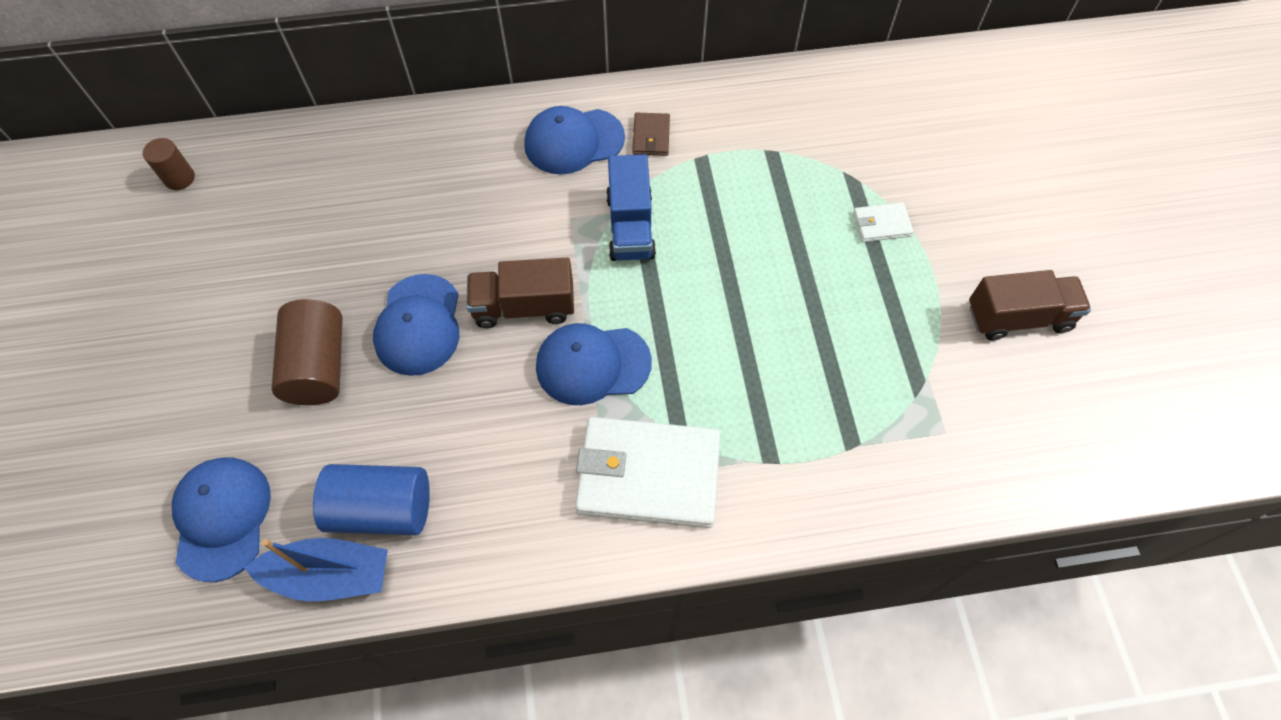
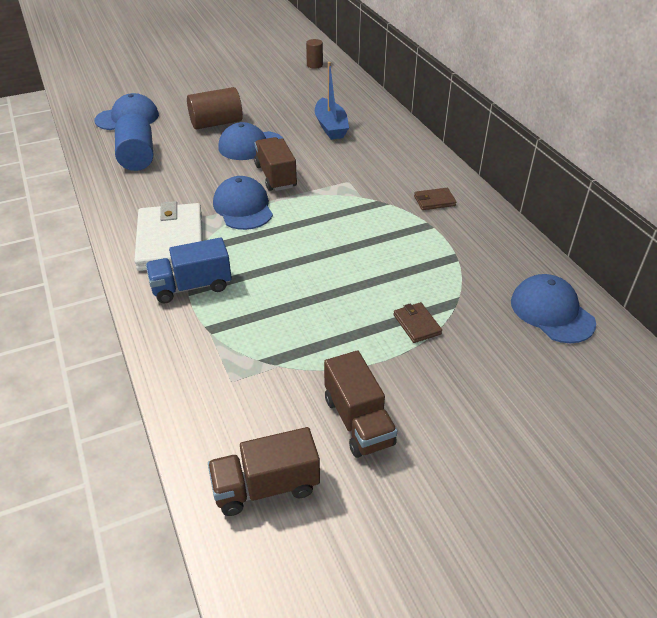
camera: 75 degrees right, 20 degrees down
(330, 575) = (99, 151): blue boat -> blue boat (331, 127)
(574, 141) = (410, 172): blue cap -> blue cap (552, 312)
(630, 226) = (353, 205): blue truck -> blue truck (191, 286)
(881, 224) = (417, 324): white wallet -> brown wallet
(1097, 421) = (266, 487): none -> brown truck

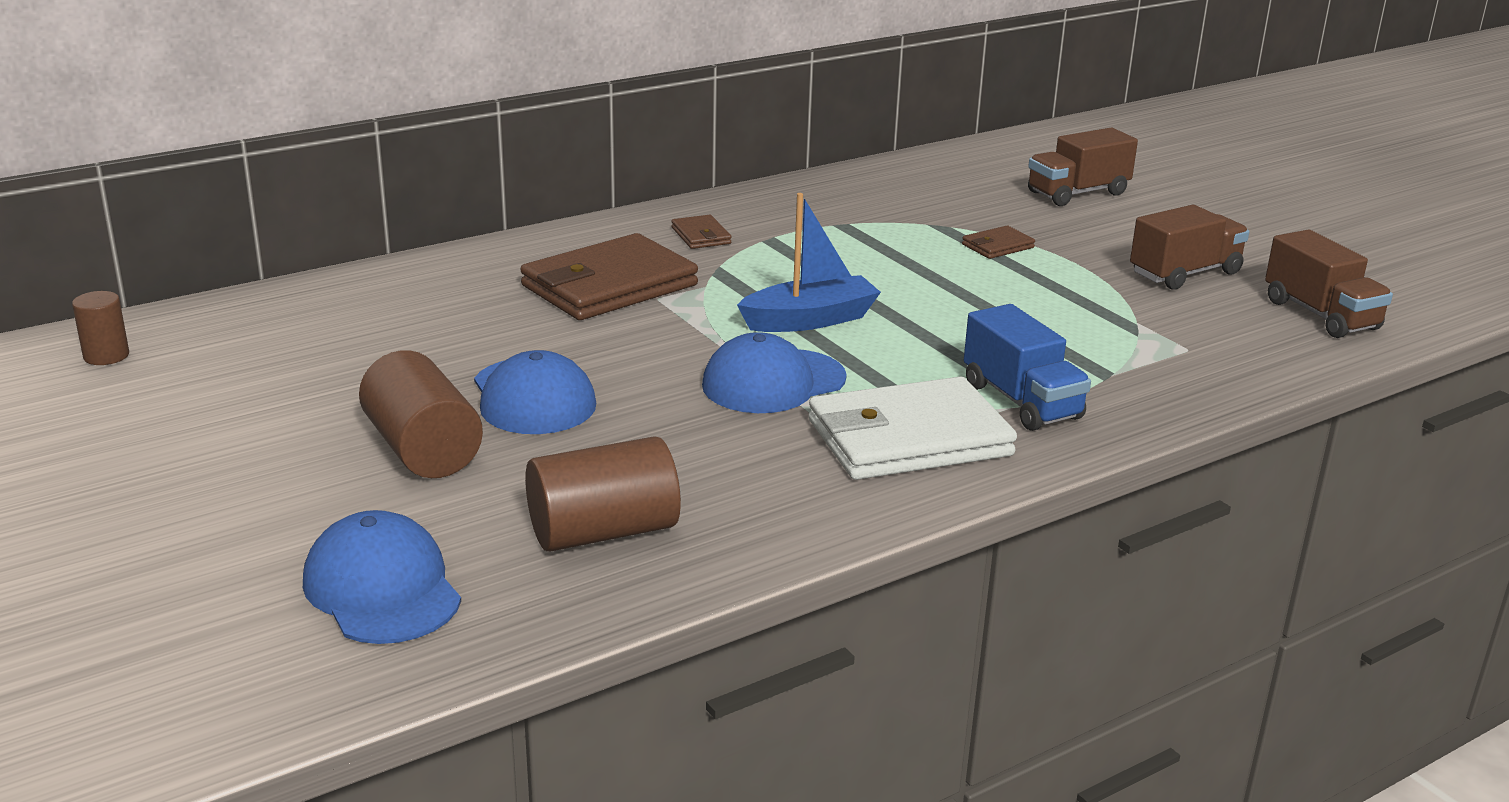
camera: 100 degrees left, 15 degrees down
(137, 157) = (603, 532): blue cylinder -> brown cylinder
(275, 176) = (655, 361): brown truck -> brown truck (1077, 193)
(331, 127) = (445, 322): blue boat -> blue boat (810, 320)
(365, 168) = (609, 286): none -> brown wallet
(552, 312) = (926, 180): blue cap -> none

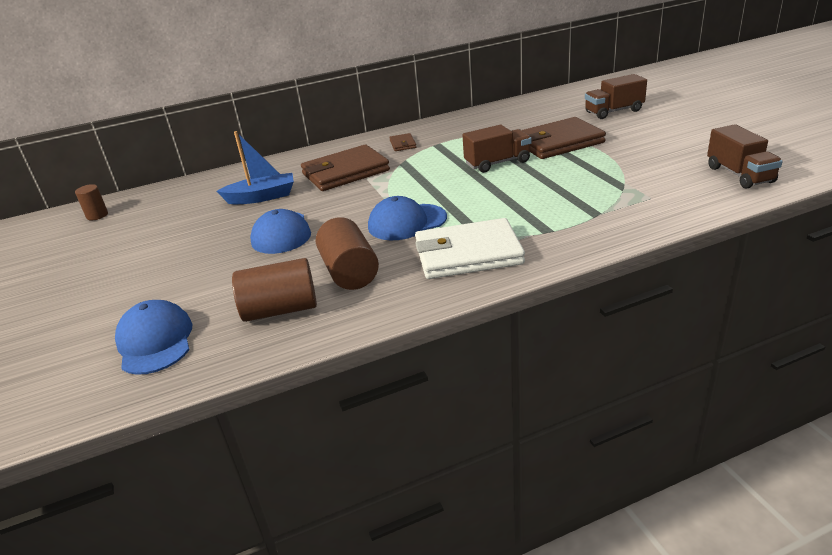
camera: 15 degrees right, 5 degrees up
(422, 450) = (213, 263): brown cylinder -> brown cylinder (349, 272)
(810, 320) = (440, 187): blue boat -> blue boat (262, 197)
(997, 246) = (558, 142): brown wallet -> brown wallet, size x2.27
(1021, 401) = (540, 231): blue truck -> none
(1185, 273) = (662, 153): brown truck -> brown truck (497, 163)

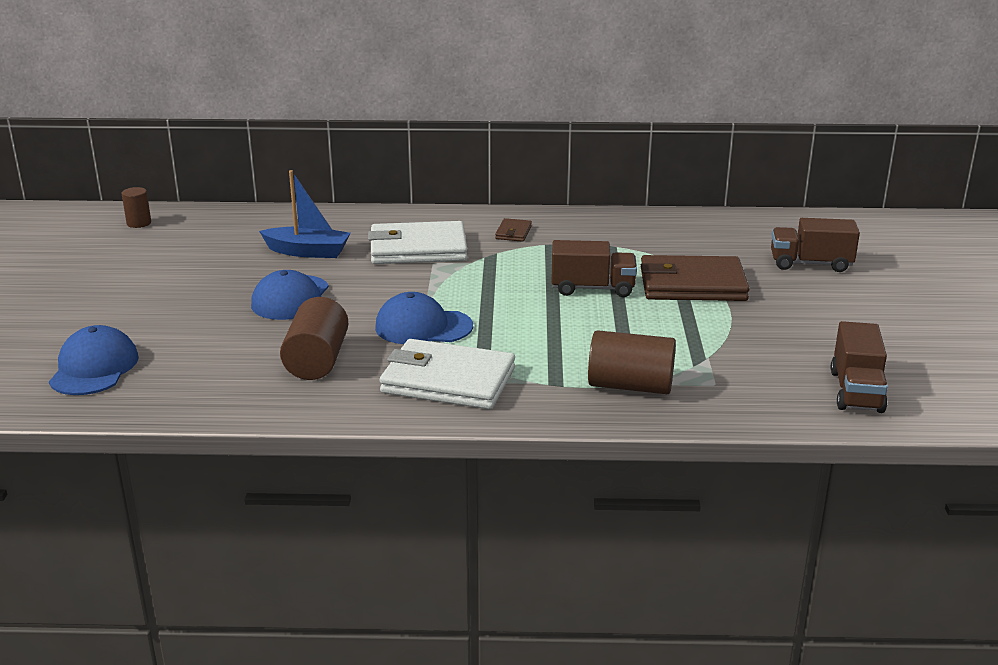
camera: 20 degrees right, 5 degrees down
(280, 310) = (222, 376): brown cylinder -> brown cylinder (630, 386)
(345, 172) = (418, 249): brown wallet -> white wallet

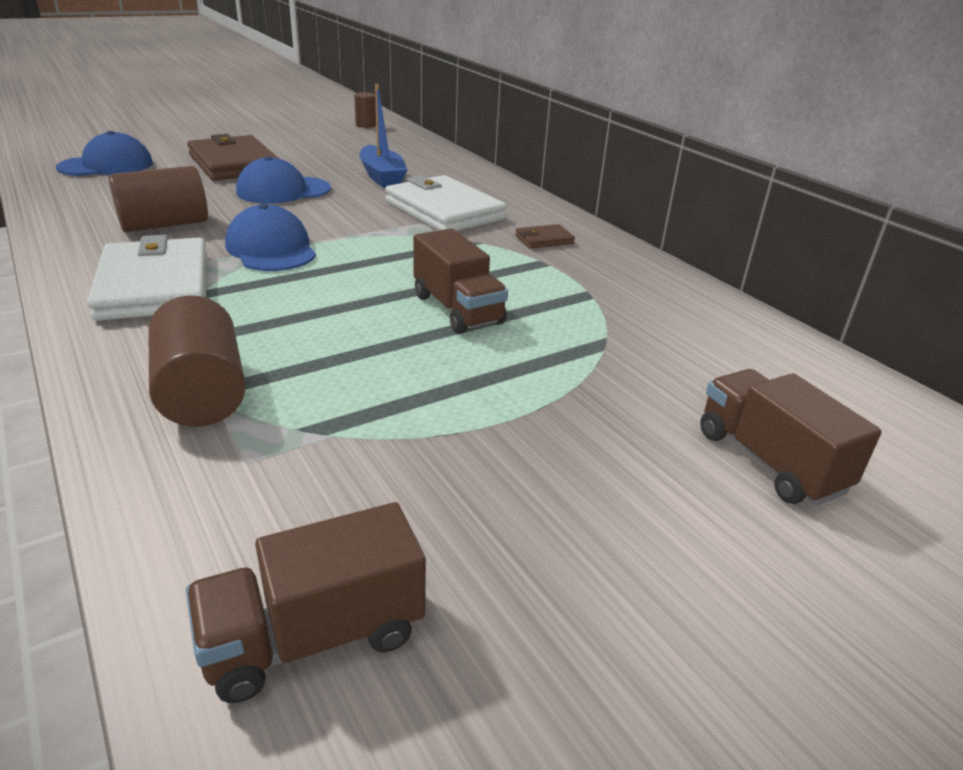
camera: 55 degrees right, 5 degrees up
(692, 284) = (552, 371): brown wallet -> brown wallet (234, 164)

